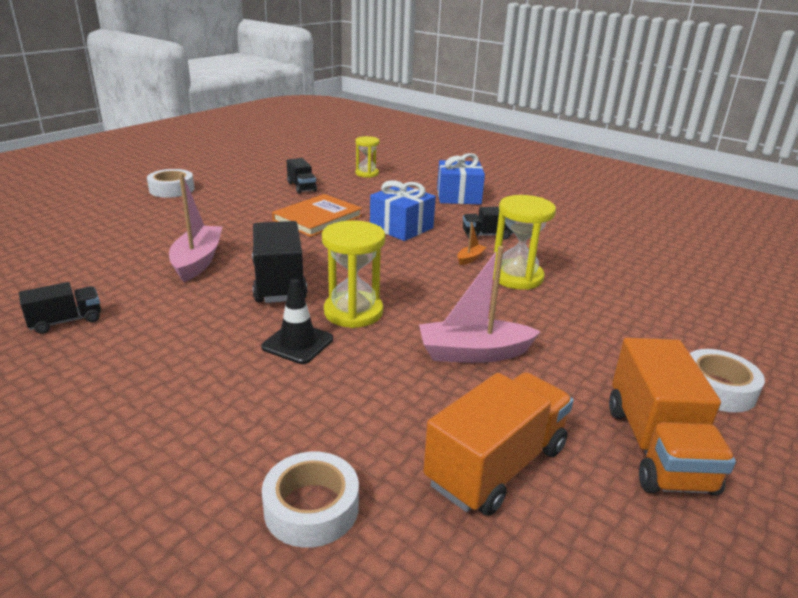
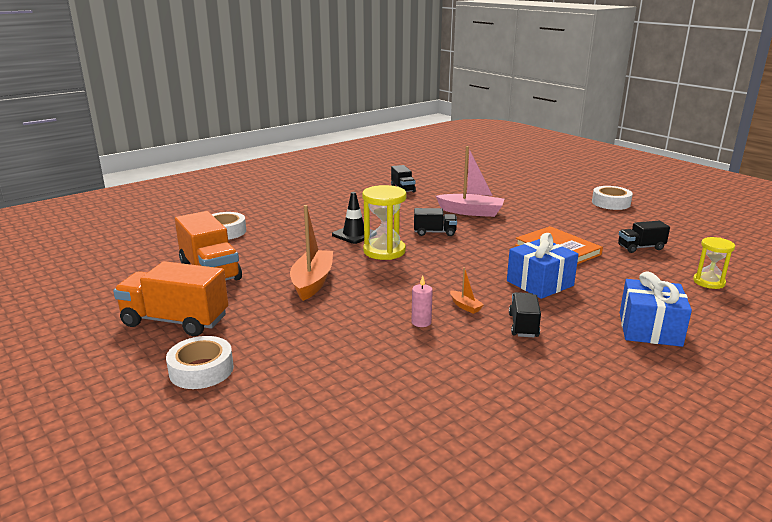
camera: 105 degrees right, 5 degrees down
(279, 282) = (434, 232): black truck -> black truck, size x0.55
(473, 353) = (312, 282): pink boat -> orange boat
(516, 277) = (421, 322): yellow hourglass -> pink candle

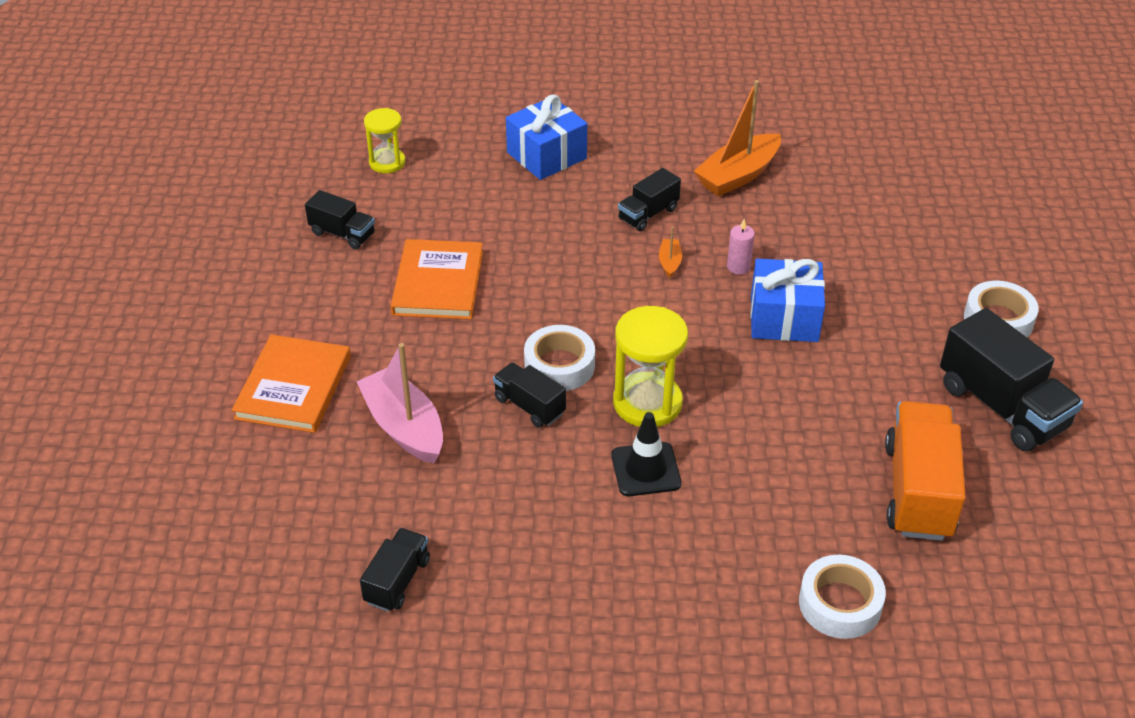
camera: 140 degrees left, 20 degrees up
(175, 321) = (1002, 407): orange truck -> black truck
(312, 282) = (797, 390): orange boat -> orange boat (738, 175)
(533, 206) = (293, 387): none -> orange book
(540, 283) = (548, 249): blue gift -> blue gift (784, 318)
(611, 203) = (181, 327): white tape -> white tape (559, 365)

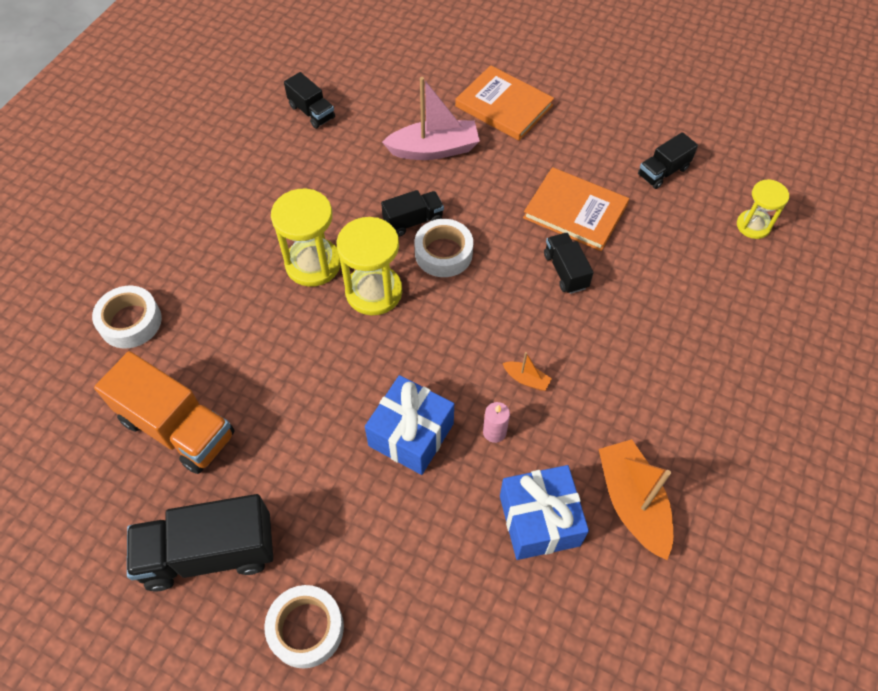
camera: 115 degrees right, 15 degrees up
(546, 155) = (725, 346): blue gift -> blue gift (539, 520)
(646, 469) = (313, 264): black traffic cone -> yellow hourglass
(648, 214) = (602, 392): black truck -> black truck (565, 271)

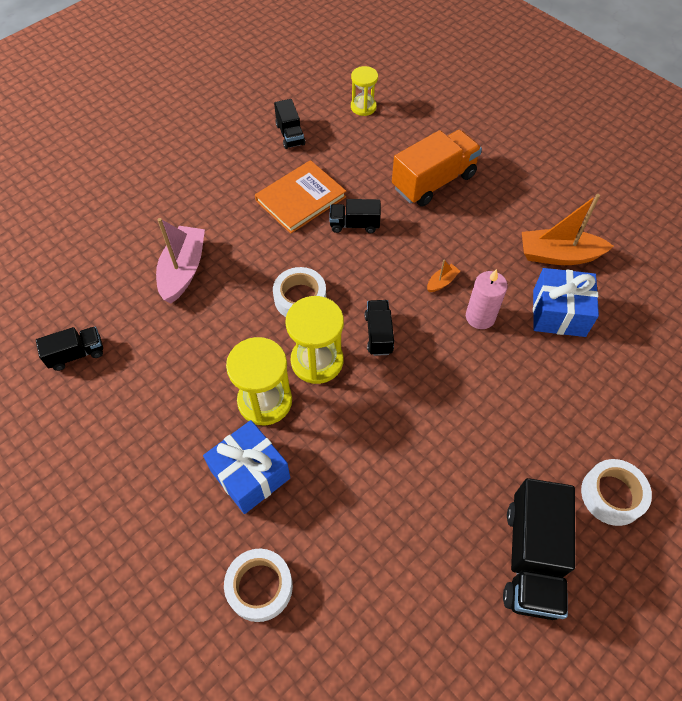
camera: 70 degrees left, 0 degrees up
(177, 428) = (399, 562): orange truck -> orange truck (433, 182)
(411, 434) = (465, 373): blue gift -> blue gift (250, 474)
(413, 221) = (255, 309): black truck -> black truck (378, 334)
(494, 432) = (480, 317): pink candle -> pink candle, size x1.57
(504, 106) = (163, 206): orange book -> none

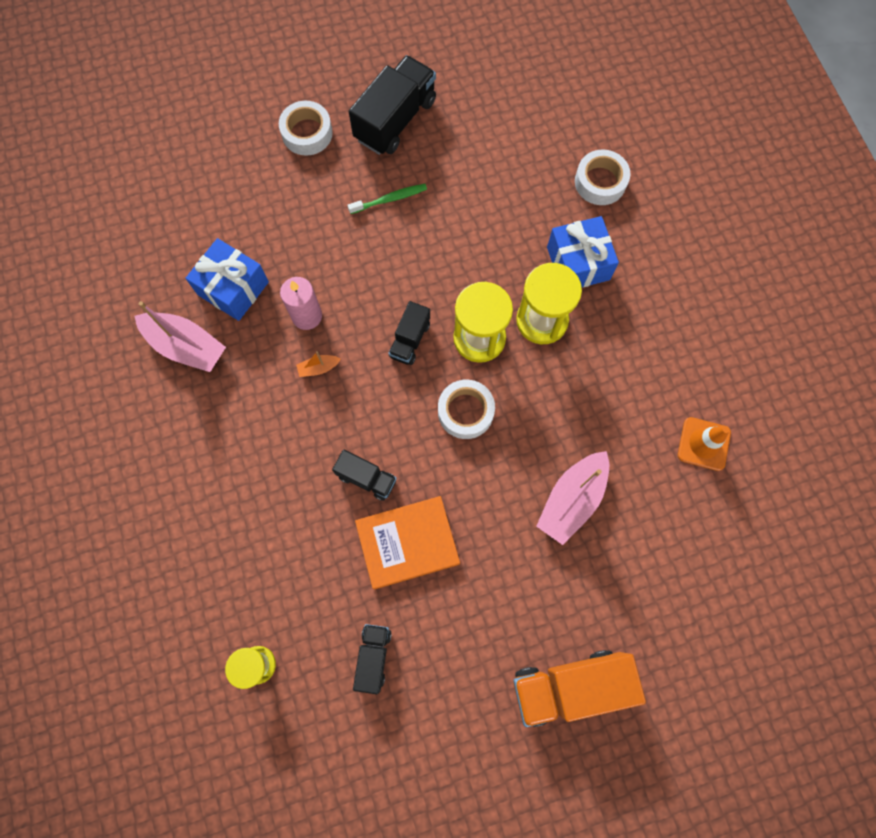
camera: 155 degrees left, 15 degrees up
(76, 354) = (703, 444): black truck -> orange traffic cone
(433, 182) = (247, 498): orange truck -> orange truck (570, 686)
(478, 458) = (390, 199): none -> green toothbrush
(558, 255) = (186, 346): orange boat -> pink boat

